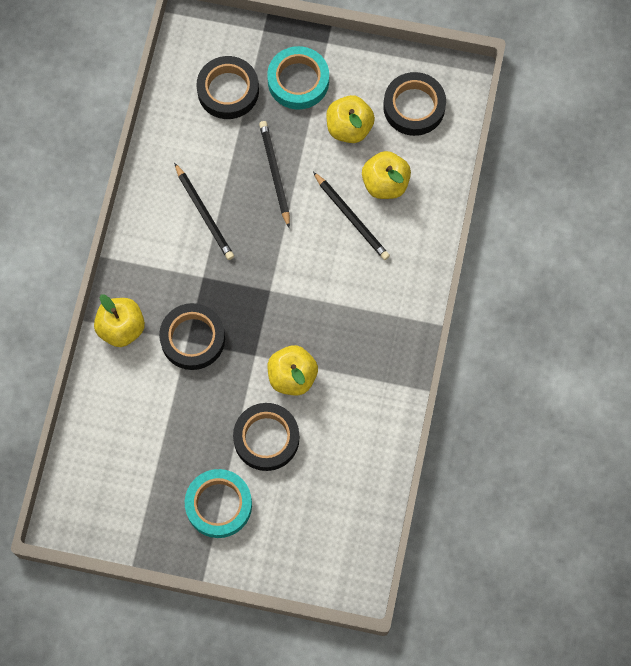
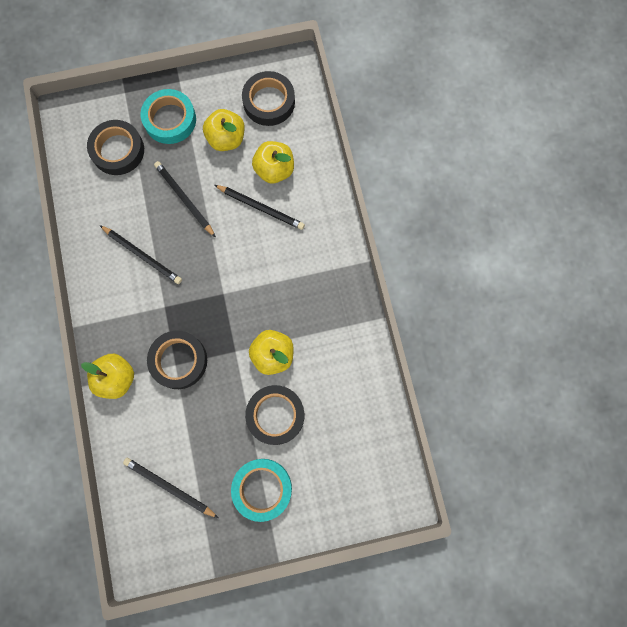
camera: 25 degrees left, 5 degrees up
(126, 460) = (169, 487): none -> black pencil

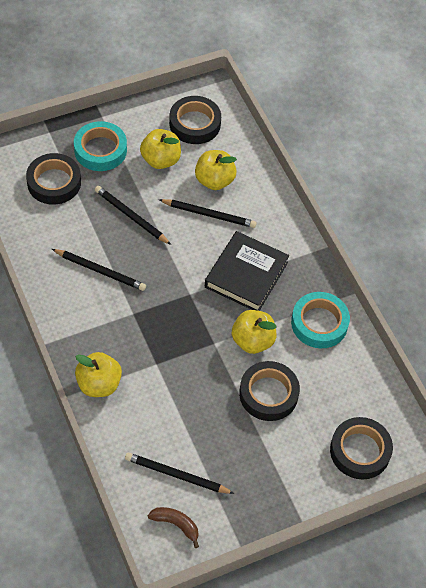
camera: 15 degrees left, 20 degrees down
(158, 538) = (176, 524): none -> brown banana
(179, 360) = (159, 359): black tape -> black tape (360, 451)
(262, 489) = (271, 462): turquoise tape -> turquoise tape (319, 323)
(282, 281) = (246, 275): none -> black book

